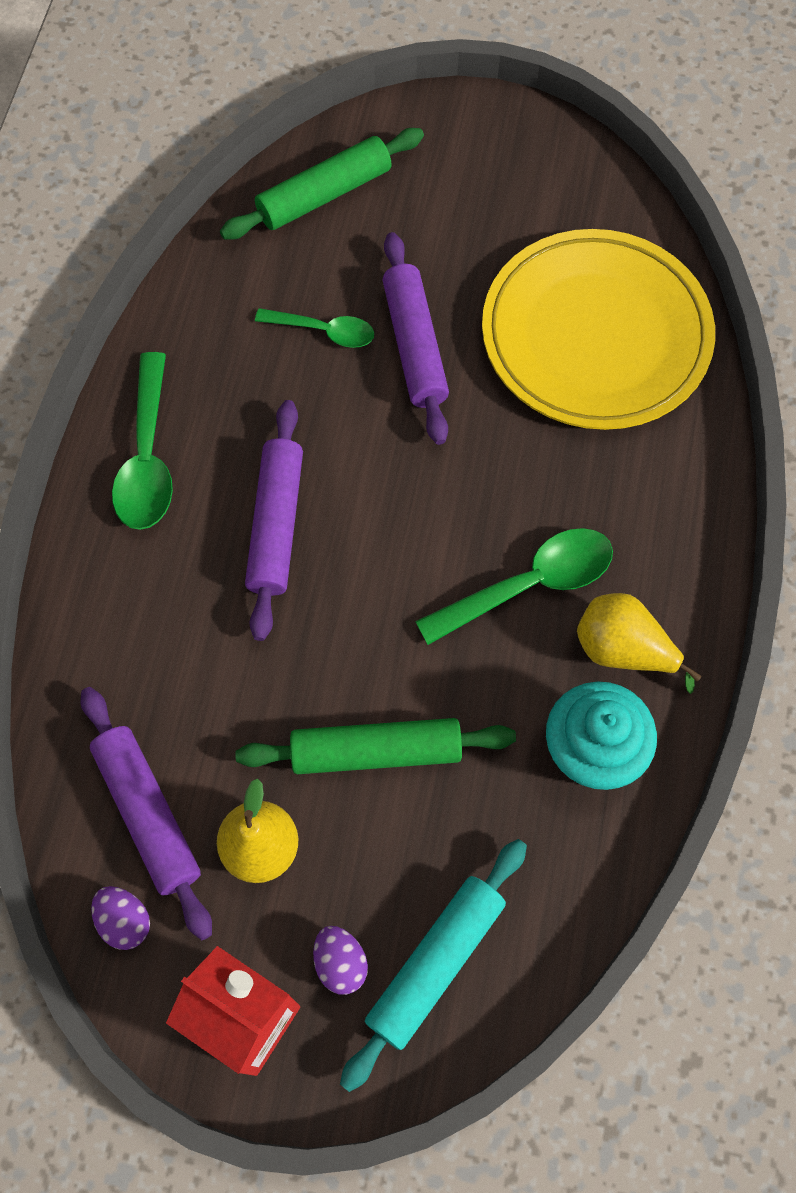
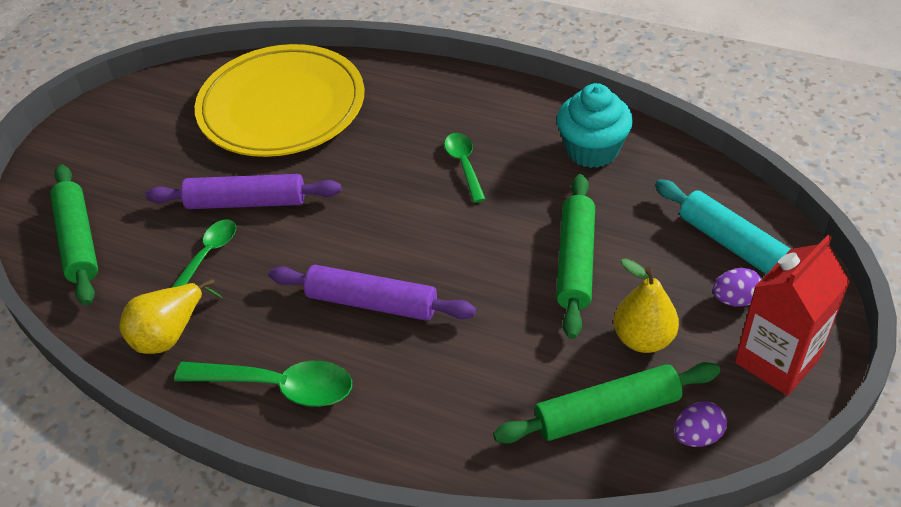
camera: 75 degrees left, 20 degrees down
(148, 814) = (607, 412): purple rolling pin -> green rolling pin
(528, 584) = (464, 165): green spoon -> green spoon, size x0.63
(622, 650) = (524, 126): yellow pear -> yellow pear (170, 334)

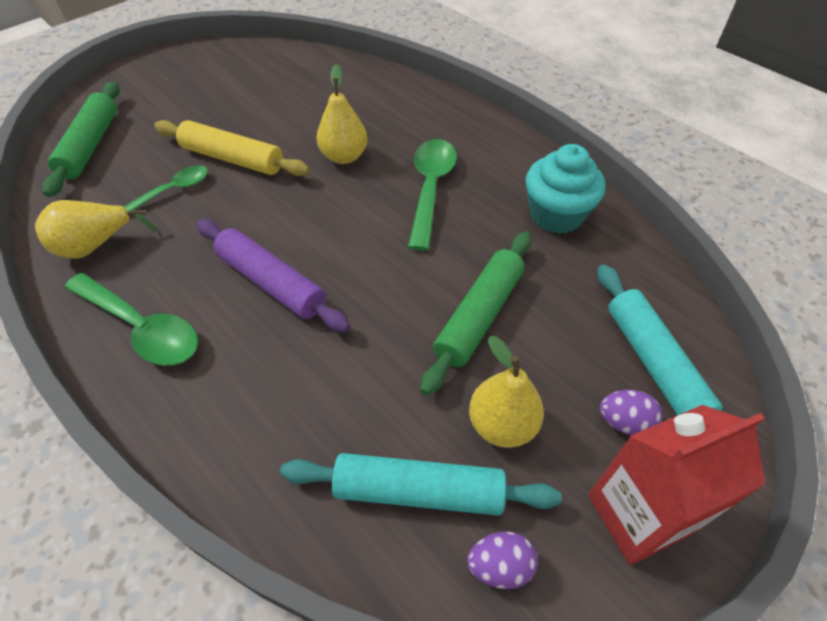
camera: 20 degrees right, 5 degrees up
(246, 202) = (232, 158): purple rolling pin -> yellow rolling pin
(282, 107) = (313, 93): yellow plate -> none
(360, 162) = (344, 156): none -> yellow pear
(464, 165) = (430, 189): green spoon -> green spoon, size x1.60
(607, 412) = (418, 491): green rolling pin -> turquoise rolling pin

